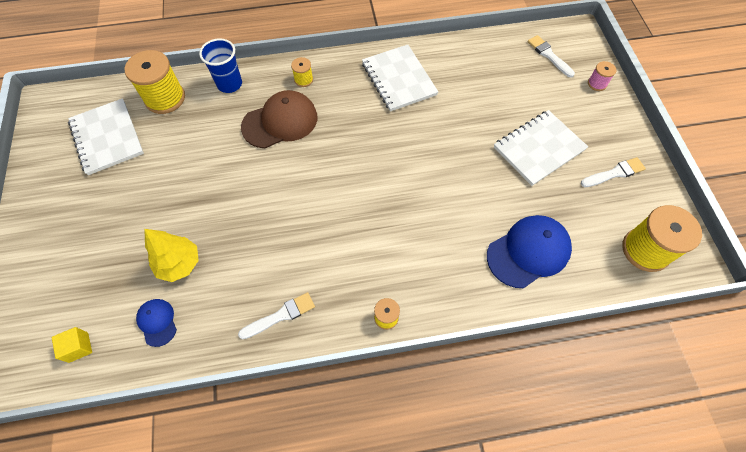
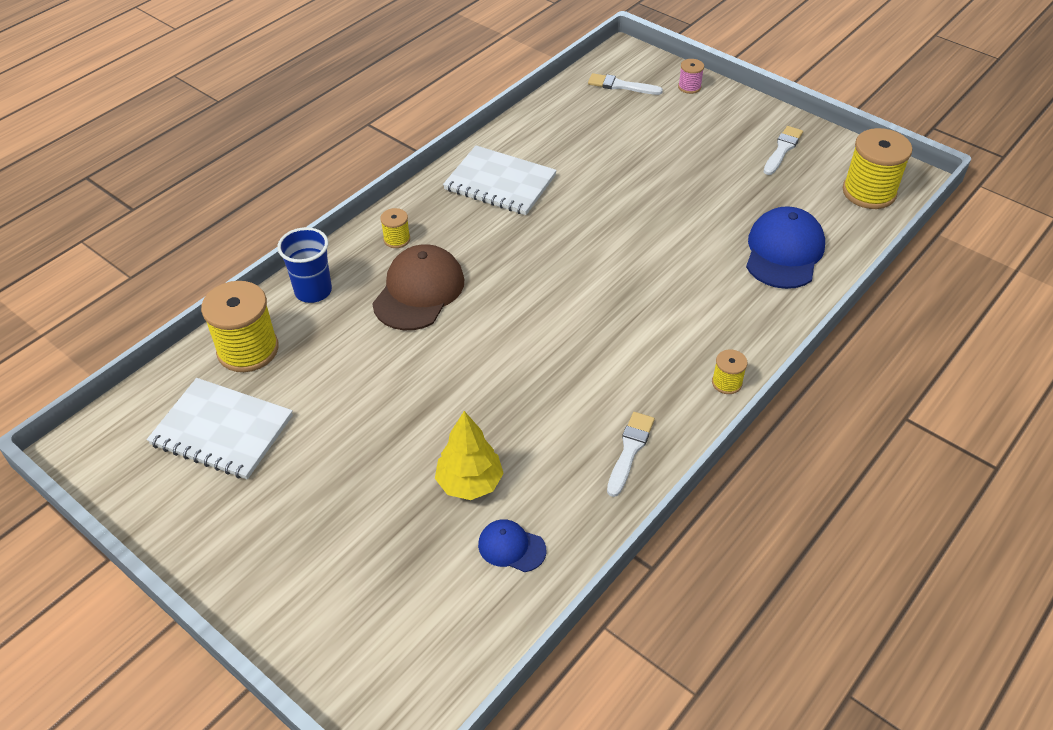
camera: 40 degrees left, 15 degrees down
(78, 347) = (452, 633): yellow cube -> none
(539, 148) = (700, 167): white notebook -> none

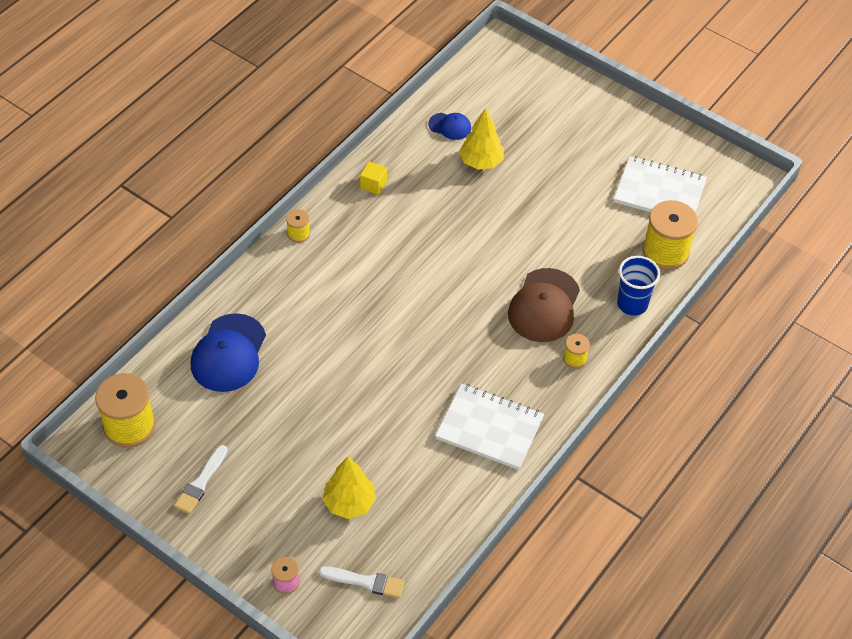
camera: 175 degrees right, 5 degrees up
(629, 450) = (373, 185): white brush -> yellow cube
(638, 133) = (349, 503): none -> yellow tree

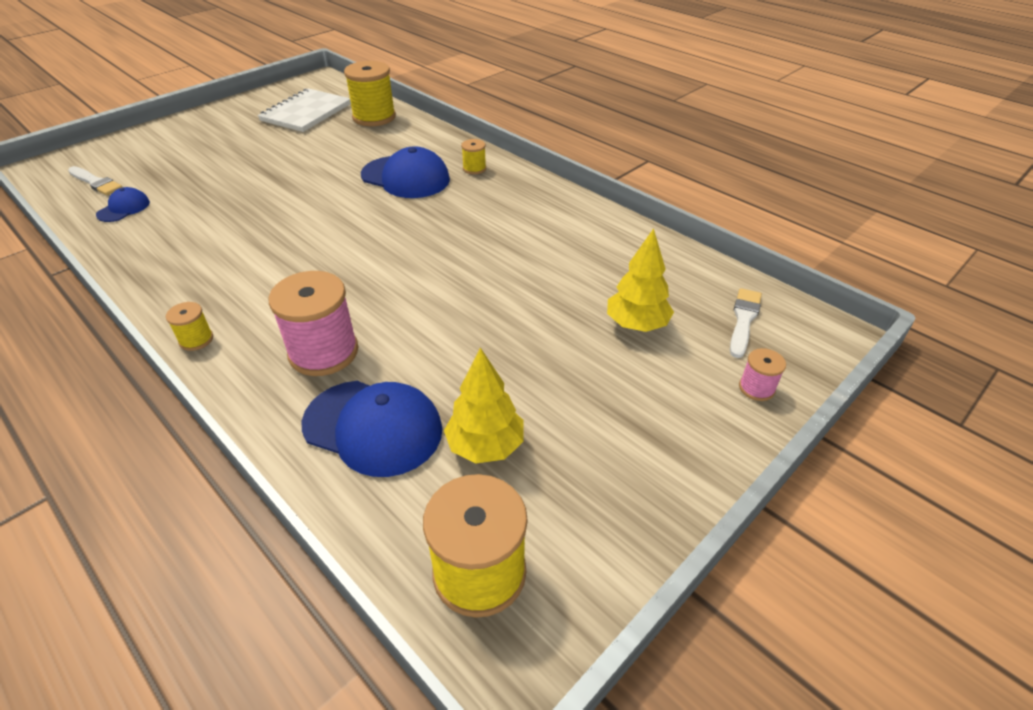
camera: 80 degrees left, 10 degrees down
(201, 483) = (601, 473): white brush -> white brush (96, 182)
(294, 309) = (323, 352): none -> pink spool
(373, 185) = (163, 269): yellow cube -> none
(481, 162) = (194, 194): yellow tree -> yellow tree (485, 446)
(489, 428) = (545, 221): white notebook -> none
(544, 306) = (406, 177): brown cap -> blue cap
(632, 304) = (424, 137): blue cup -> none

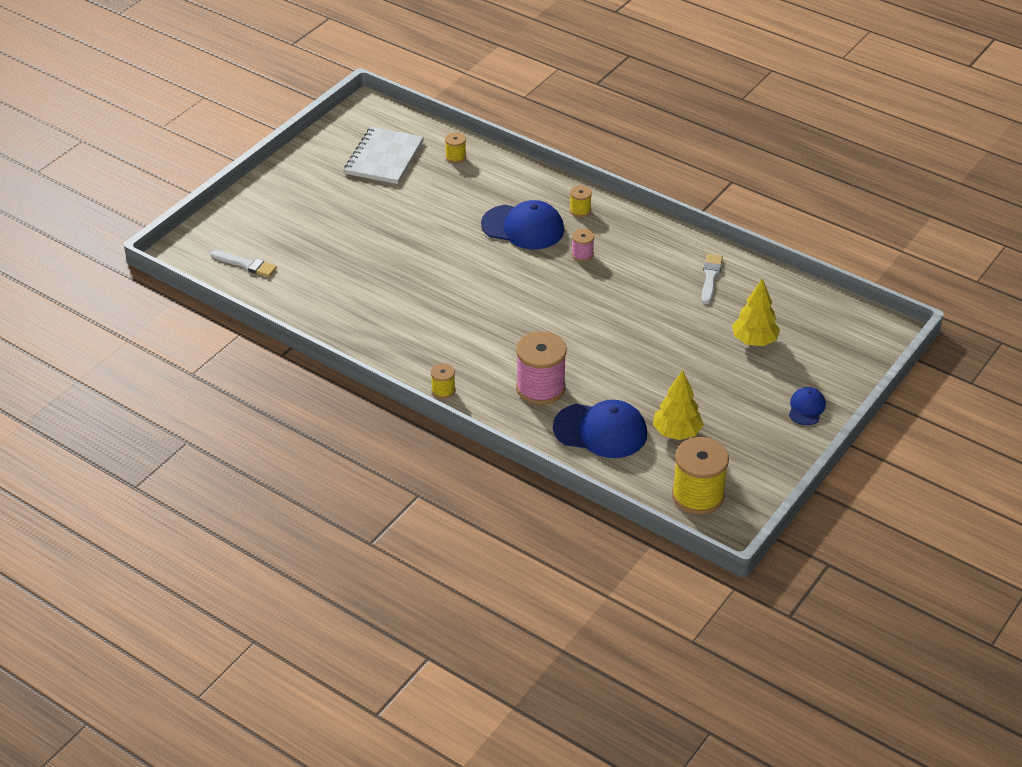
camera: 10 degrees left, 0 degrees up
(124, 208) = (295, 288): blue cap -> blue cap (806, 408)
(374, 117) = (455, 157): yellow spool -> yellow spool, size x0.48
(743, 320) = (829, 328): white brush -> white brush (710, 277)
(756, 388) = (841, 375): pink spool -> pink spool (582, 254)

